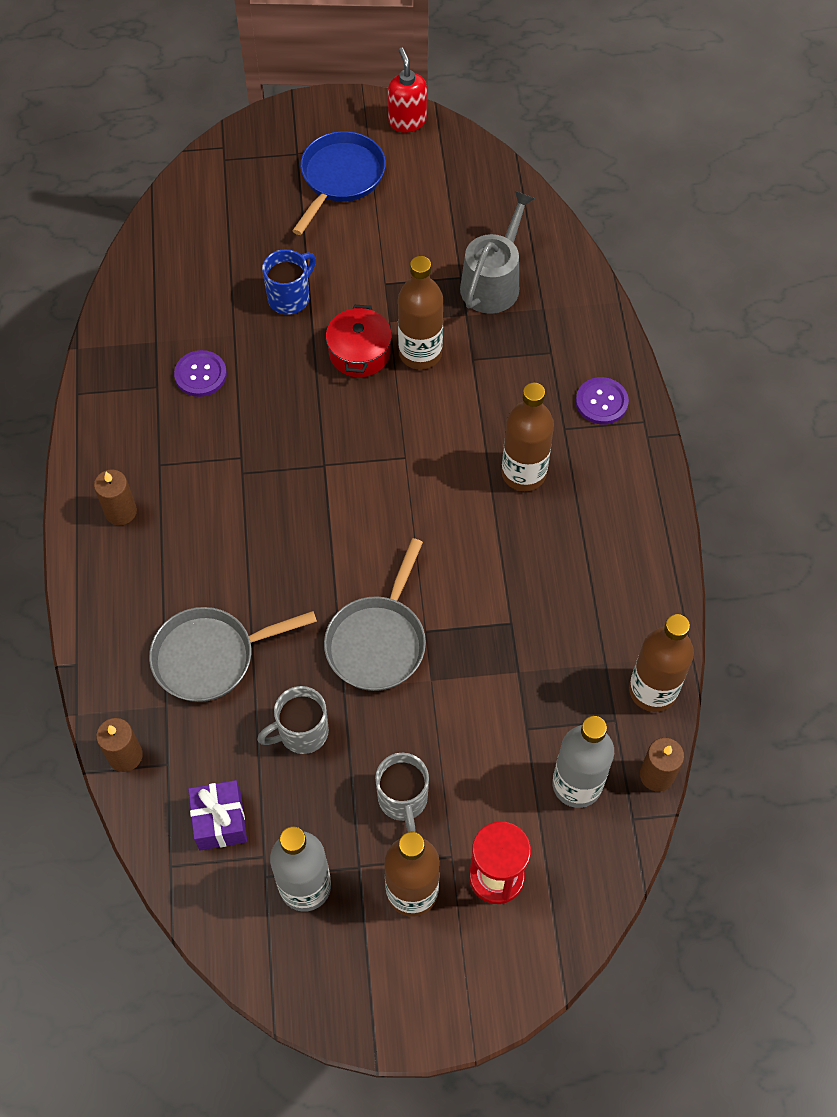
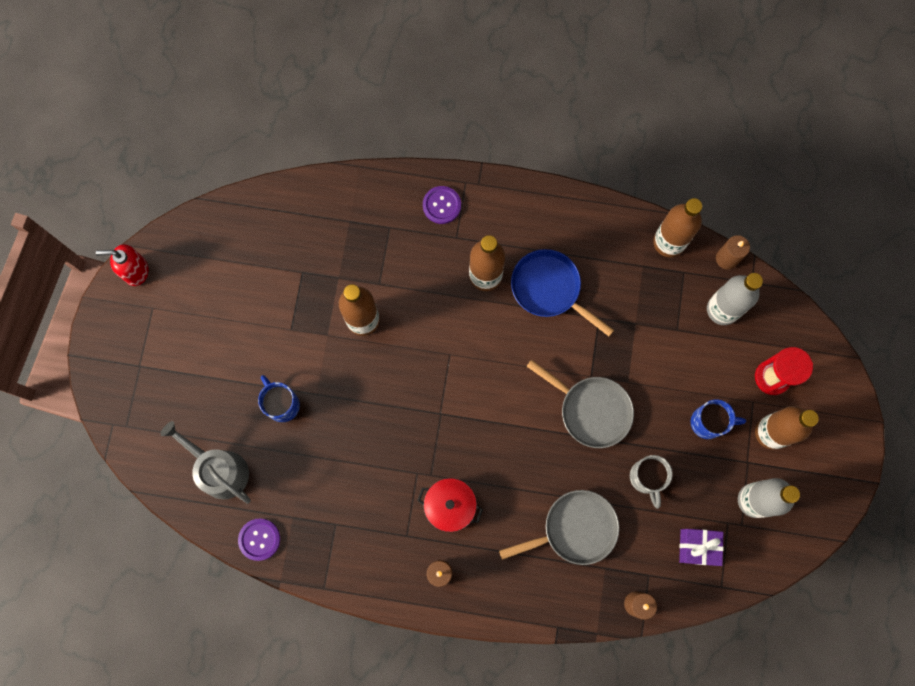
camera: 75 degrees left, 15 degrees up
(200, 375) = (334, 488): purple button -> purple button (259, 539)
(210, 657) = (575, 529): grey pan -> grey pan turned 105 degrees counterclockwise
(340, 178) = (176, 338): blue pan -> blue pan (549, 289)
(359, 353) = (349, 364): red pot -> red pot (450, 506)
(403, 800) = (708, 422): grey mug -> blue mug
(493, 282) = (315, 250): grey watering can -> grey watering can (219, 470)

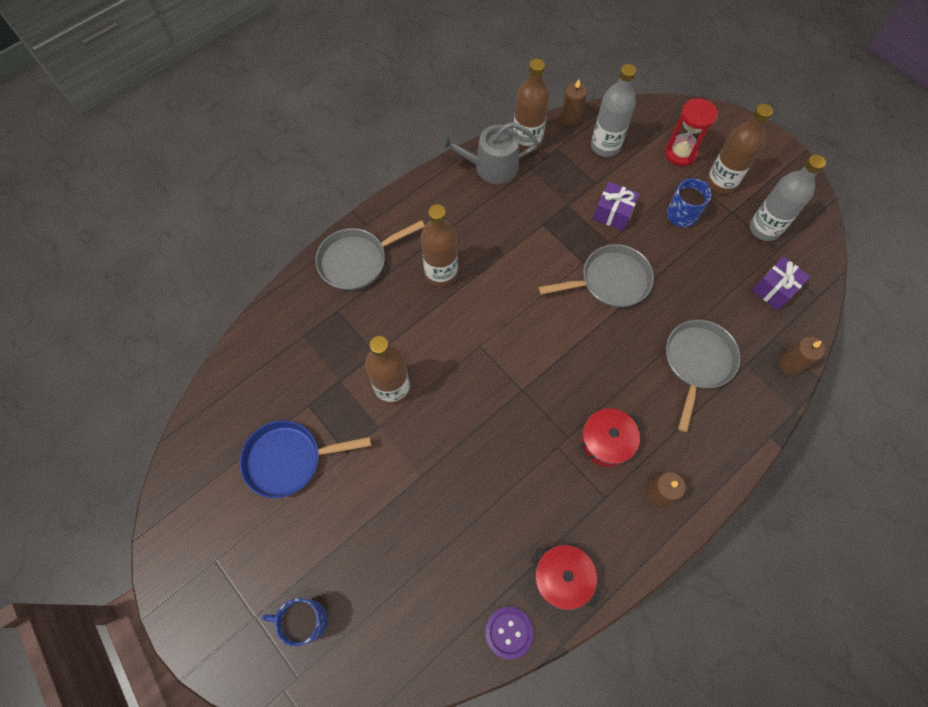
camera: 50 degrees left, 10 degrees down
(136, 271) = (168, 548): red soap dispenser -> none
(219, 470) = (415, 618): grey watering can -> grey watering can (490, 167)
(282, 404) = (404, 512): blue mug -> blue mug (306, 621)
(324, 548) = (562, 578): none -> red pot
(441, 205) = (357, 261): purple button -> grey pan
(549, 289) = (491, 239): blue pan -> blue pan (288, 460)
(646, 478) = (694, 284): grey mug -> none
(658, 366) = (613, 214): none -> purple gift

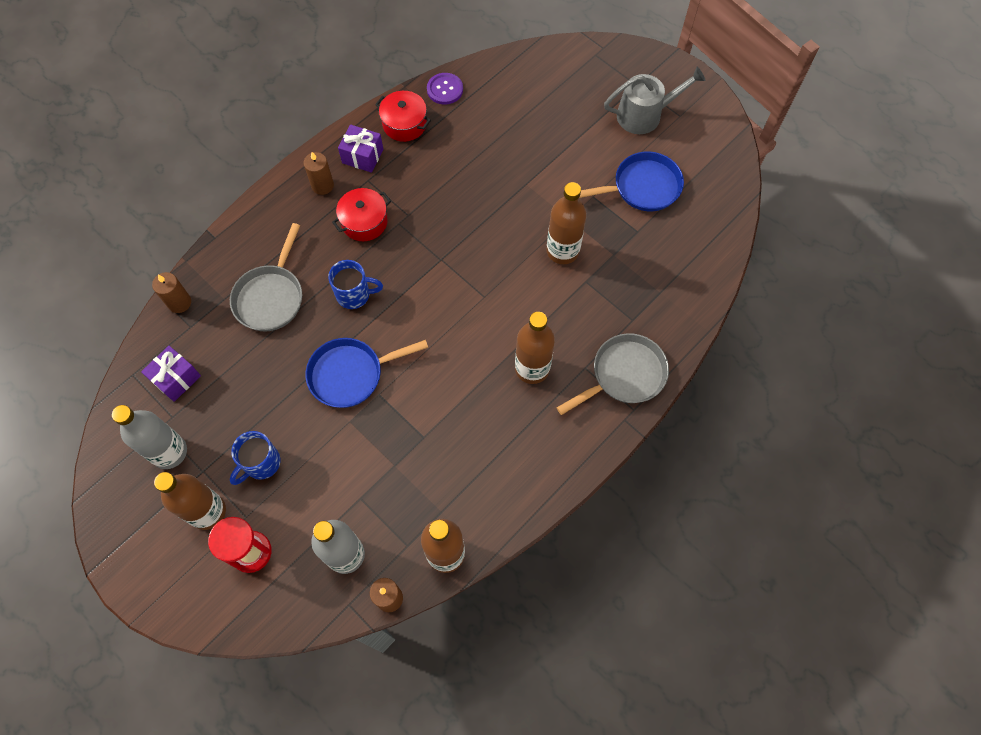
camera: 175 degrees right, 0 degrees up
(306, 621) = (598, 85): blue mug -> blue mug (354, 295)
(490, 167) = (489, 510): grey watering can -> grey watering can (644, 115)
(610, 281) = (351, 374): grey pan -> blue pan
(613, 214) = (342, 457): purple gift -> purple gift (362, 156)

